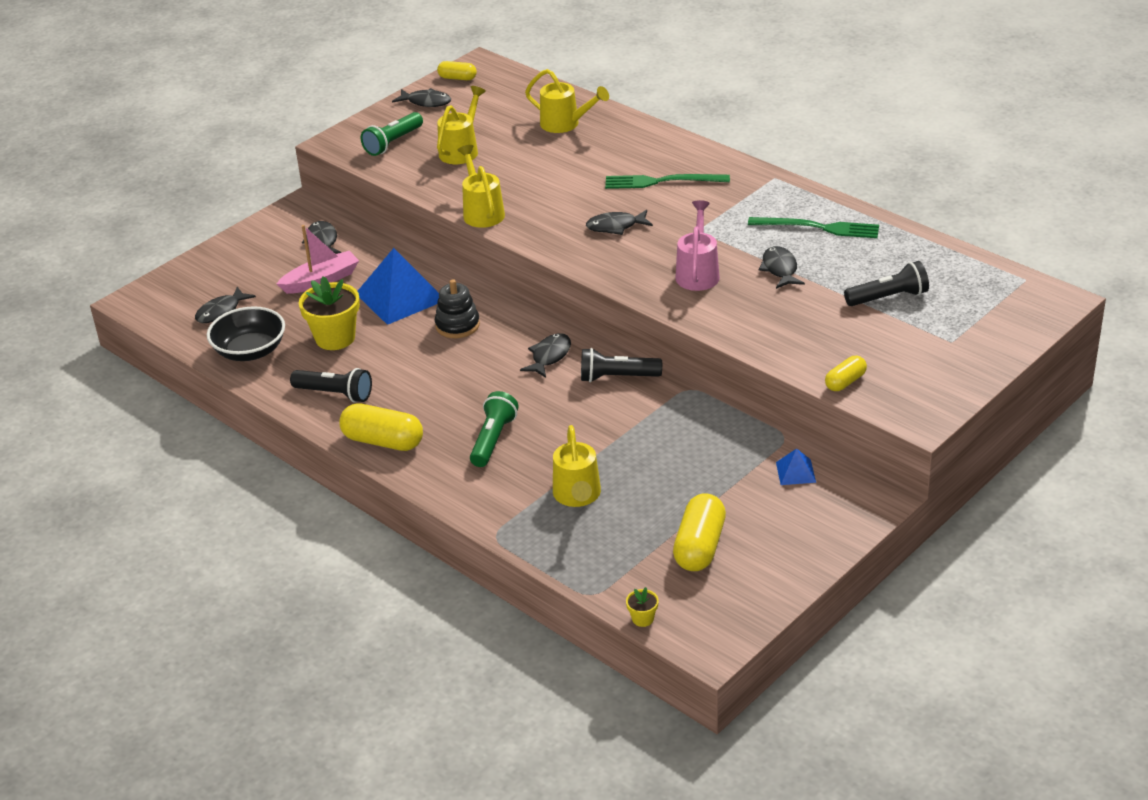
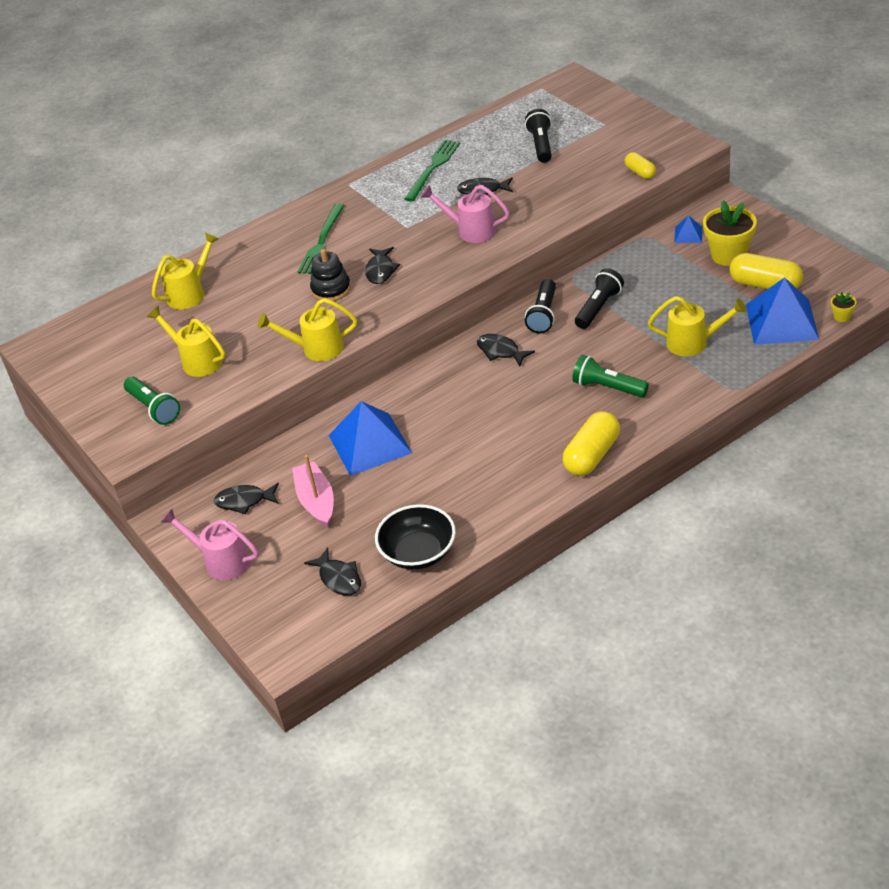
camera: 75 degrees left, 5 degrees up
(247, 245) = (221, 561): none -> pink watering can
(335, 338) = (420, 489): yellow flower pot -> yellow flower pot (728, 255)
(335, 394) = (511, 488): black flashlight -> black flashlight (598, 308)
(426, 102) = (87, 384): black fish -> none
(457, 78) = (53, 362): yellow capsule -> none
(457, 325) = (432, 406): black stacking toy -> black stacking toy (331, 289)
(626, 566) = (781, 321): none -> blue pyramid

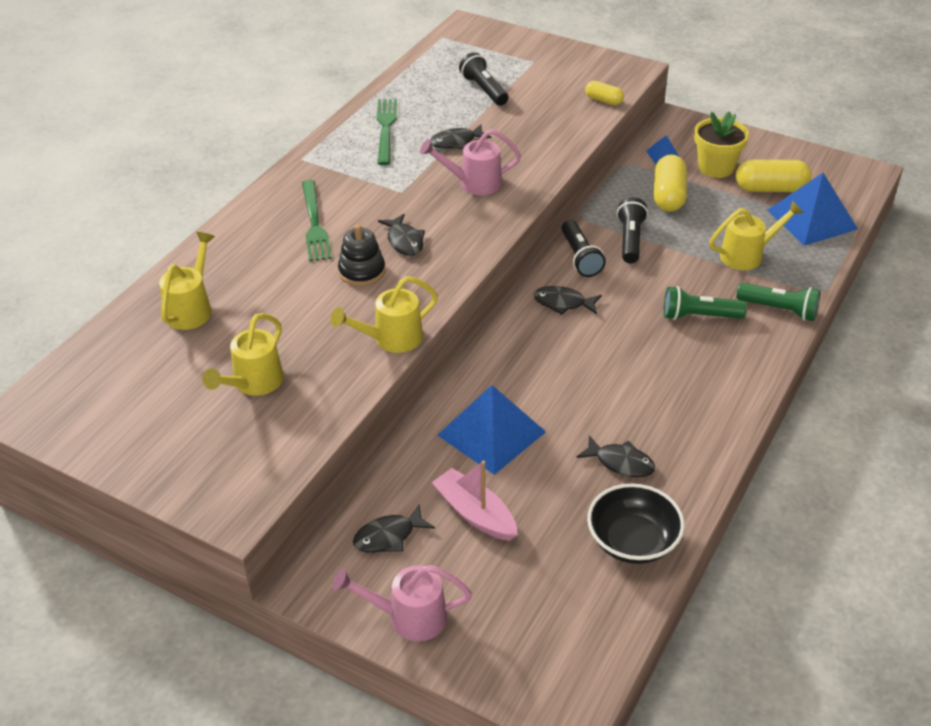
camera: 30 degrees left, 0 degrees up
(154, 408) = (236, 452): green flashlight -> green flashlight (779, 309)
(197, 361) = (253, 383): yellow watering can -> yellow watering can turned 75 degrees counterclockwise
(339, 578) = (564, 597): black fish -> black fish (620, 463)
(592, 455) = (736, 388): yellow capsule -> yellow capsule (668, 196)
(842, 316) = (861, 204): yellow flower pot -> none

